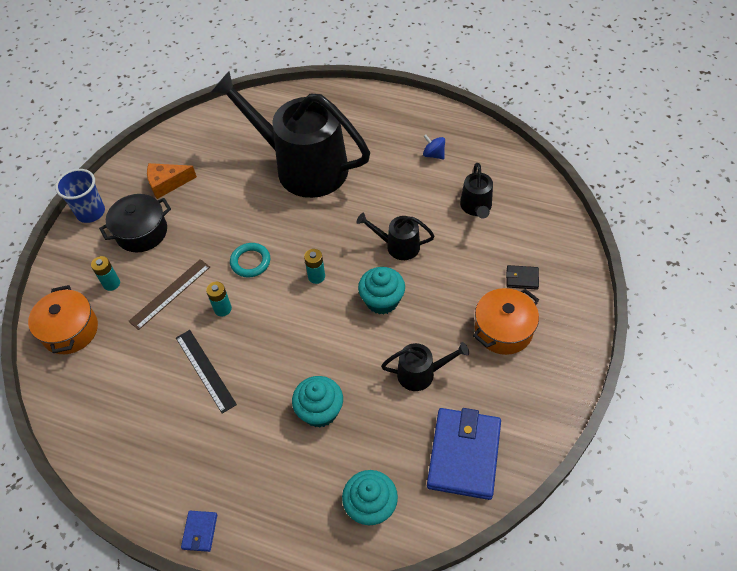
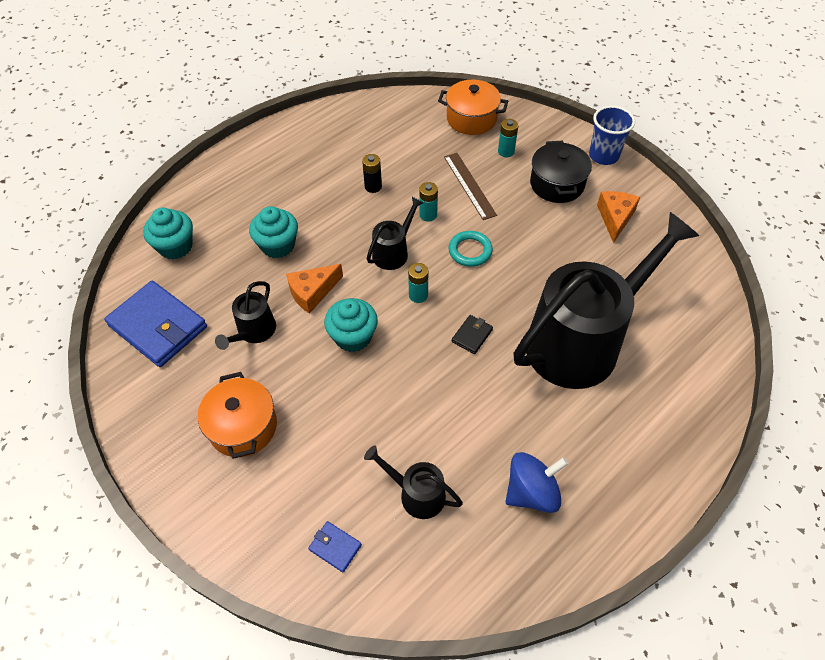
camera: 115 degrees right, 0 degrees up
(200, 531) = (244, 148): blue wallet -> blue wallet (335, 547)
(205, 370) = (373, 187): black ruler -> black battery
(356, 352) = (312, 292): none -> orange cheese
(398, 246) = (411, 382): black watering can -> black watering can (393, 252)
(433, 154) = (531, 492): blue spinning top -> blue spinning top, size x1.68
(522, 278) = (288, 483): black wallet -> black wallet (472, 335)

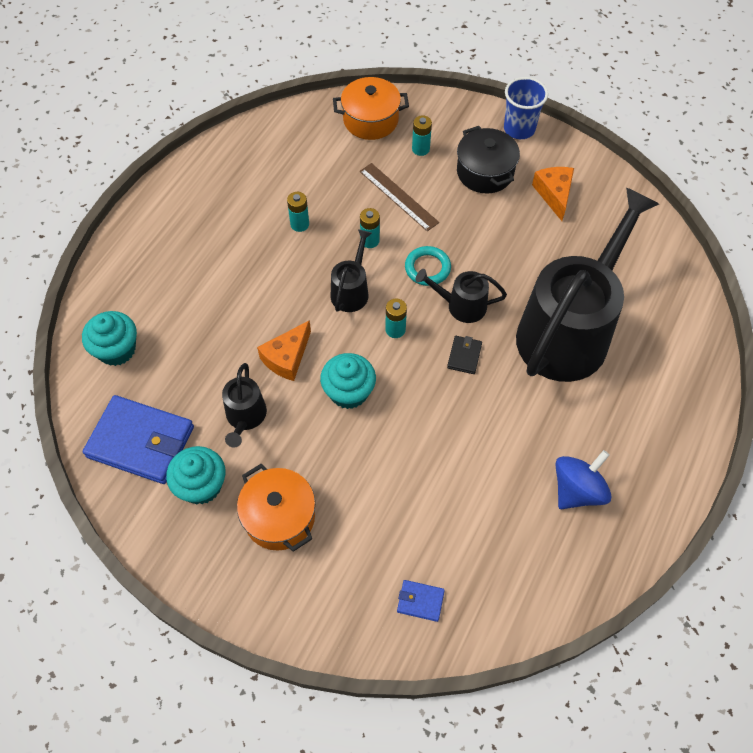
camera: 20 degrees left, 5 degrees up
(278, 245) = (228, 317): turquoise cupcake -> turquoise cupcake (201, 485)
(373, 187) = (299, 224): black battery -> turquoise battery
(417, 494) = (475, 526): black watering can -> black watering can (461, 306)

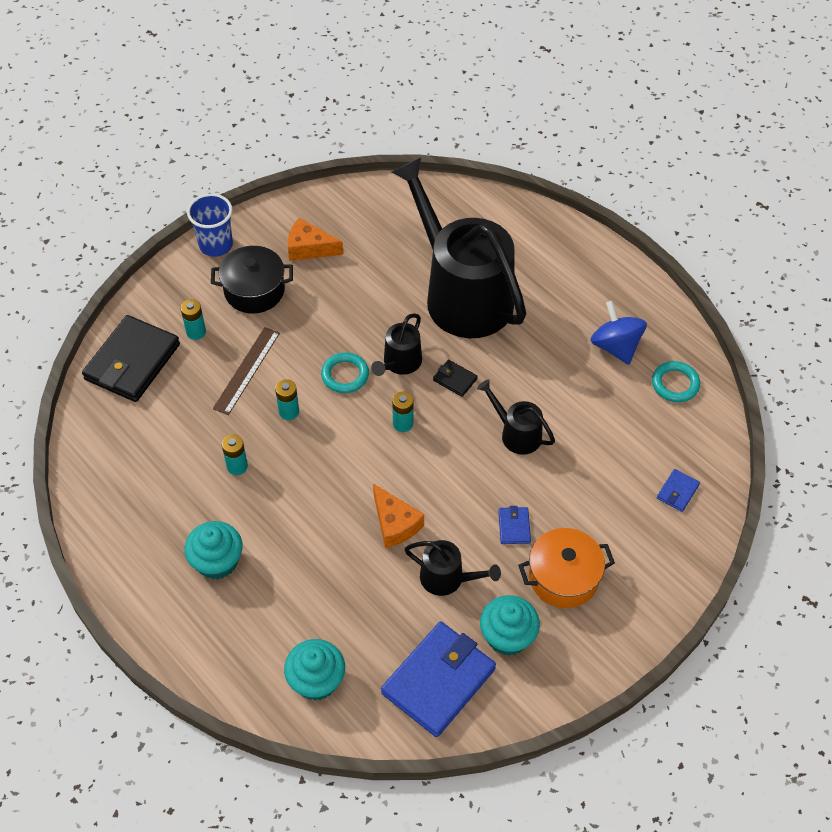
camera: 70 degrees left, 5 degrees down
(320, 456) = (514, 527): none -> blue wallet
(349, 392) = (455, 483): turquoise cupcake -> turquoise cupcake (217, 562)
(351, 291) = (342, 446): black watering can -> black watering can (516, 434)
(370, 120) = (132, 362): orange pot -> black wallet
(398, 196) = (246, 370): brown ruler -> brown ruler turned 45 degrees counterclockwise
(558, 564) = (675, 384): none -> turquoise ring

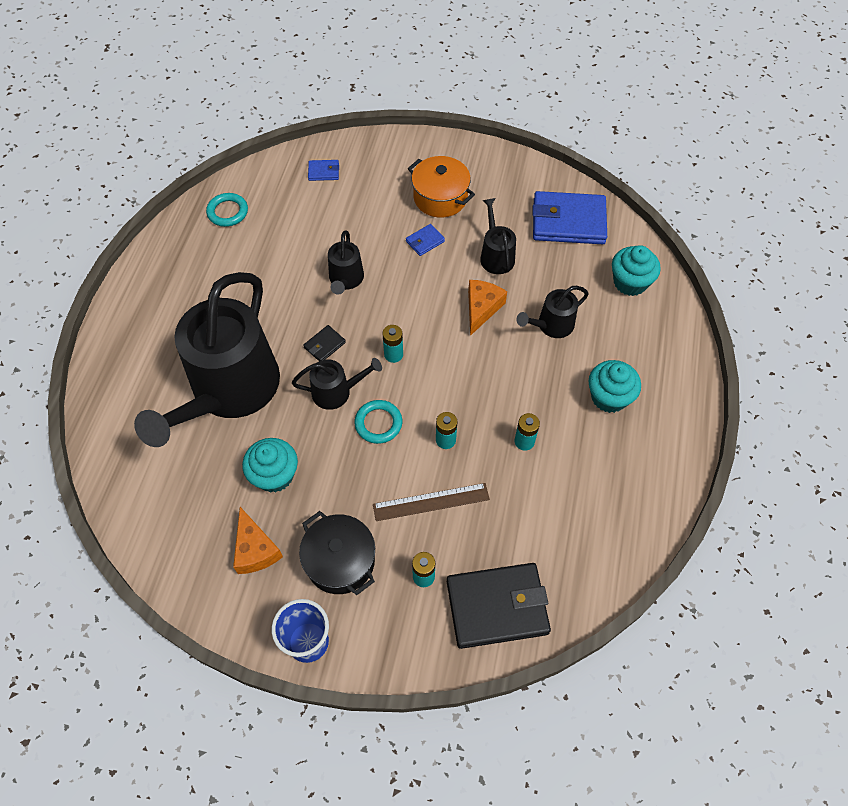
camera: 125 degrees left, 5 degrees up
(328, 570) = (551, 325): none -> black watering can
(455, 379) = (324, 345): black wallet -> black wallet turned 45 degrees clockwise
(507, 636) = (507, 204): turquoise cupcake -> turquoise cupcake (274, 475)
(615, 346) = (215, 262): blue spinning top -> none

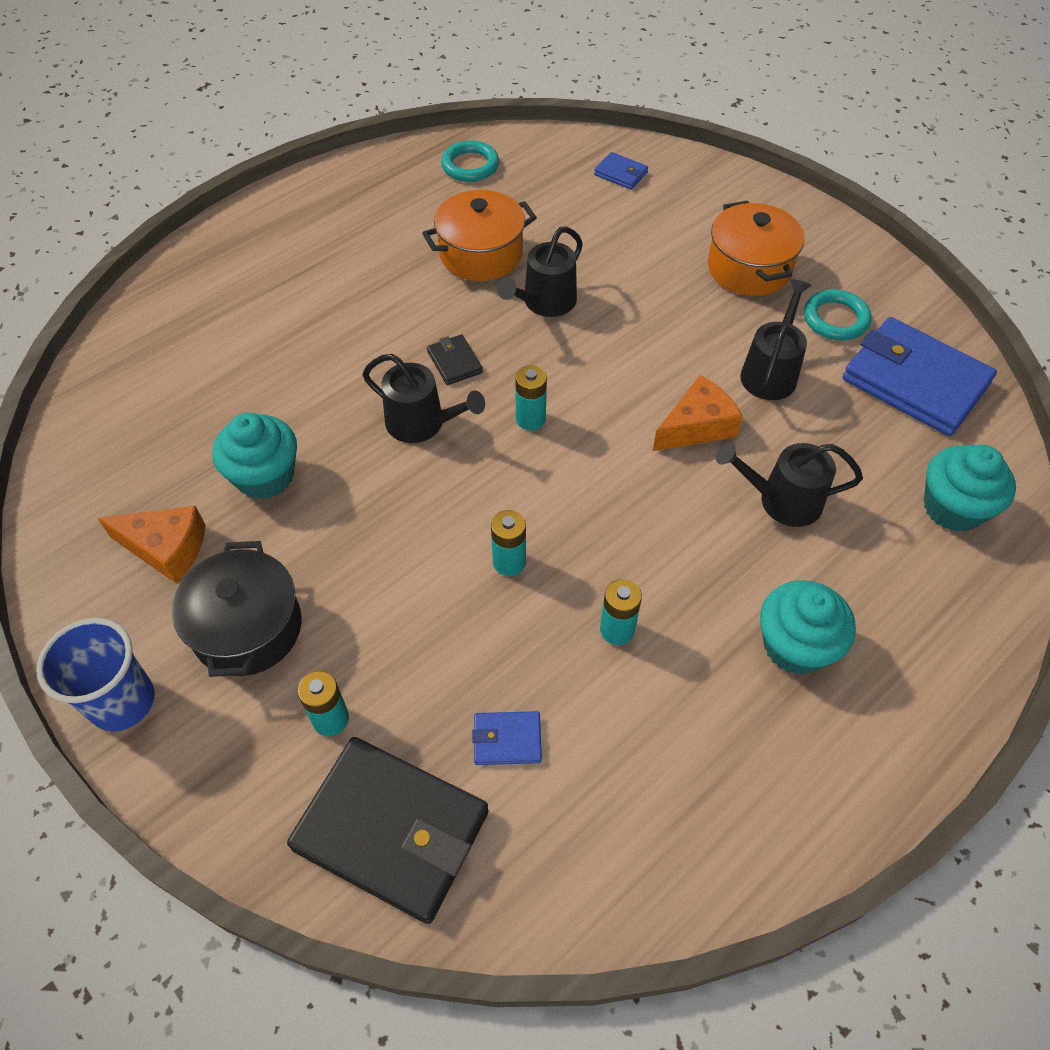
camera: 35 degrees right, 5 degrees down
(229, 390) = (301, 353): black watering can -> none
(255, 549) = (166, 548): orange cheese -> orange cheese turned 90 degrees counterclockwise
(284, 269) = (481, 254): none -> orange pot
(324, 345) = (454, 362): black wallet -> black wallet turned 75 degrees clockwise
(378, 423) = (440, 490): turquoise ring -> turquoise ring (835, 319)
(425, 241) = (685, 308): blue wallet -> blue wallet (507, 740)
(431, 502) = (423, 629): brown ruler -> none

